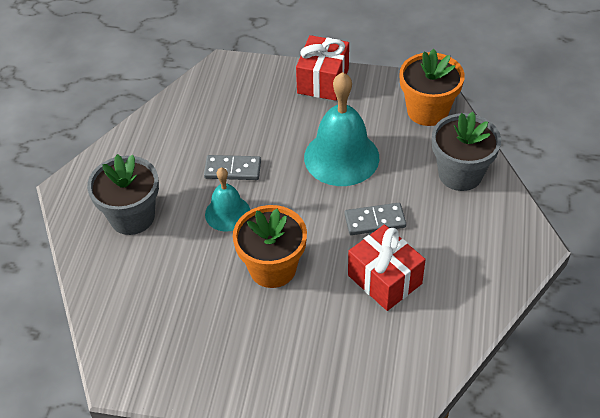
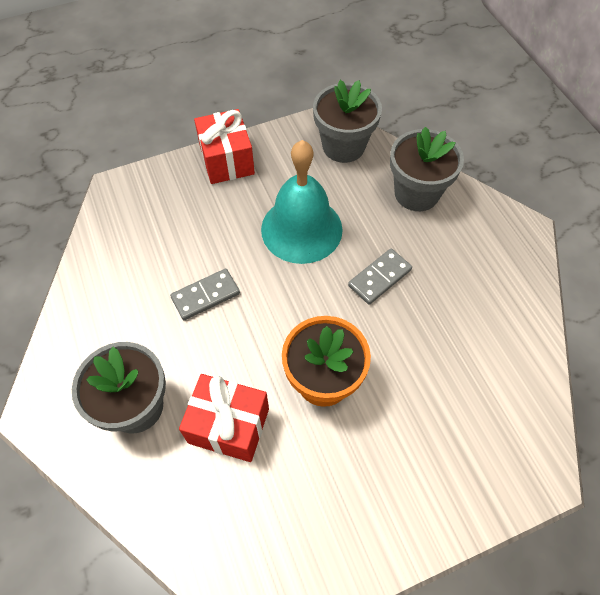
camera: 35 degrees left, 10 degrees up
(227, 213) = (235, 346): turquoise bell -> none
(384, 279) = (432, 332): red gift -> red gift (228, 425)
(427, 111) = (343, 146): orange flower pot -> grey flower pot

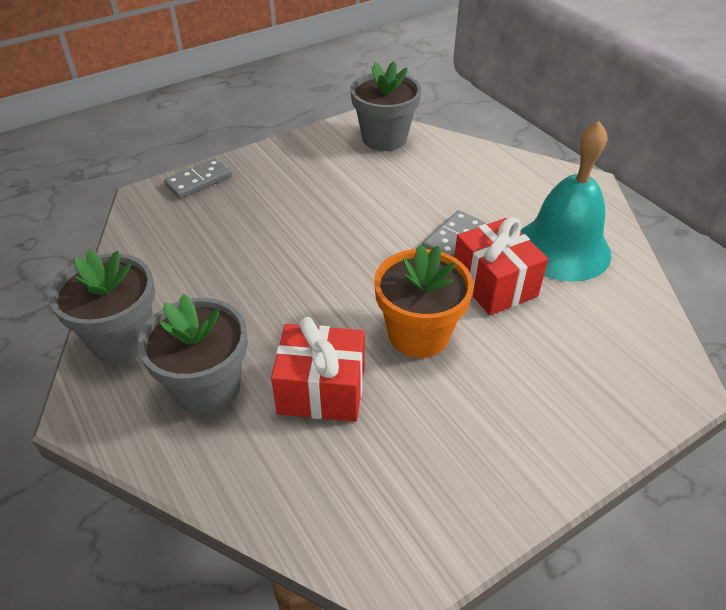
camera: 10 degrees left, 15 degrees down
(205, 295) = (267, 276): grey domino -> grey domino (199, 181)
(227, 160) = (264, 161): red gift -> red gift (494, 284)
(301, 229) = (359, 208): turquoise bell -> turquoise bell (562, 248)
(416, 193) = (470, 167): grey flower pot -> grey flower pot (122, 339)

